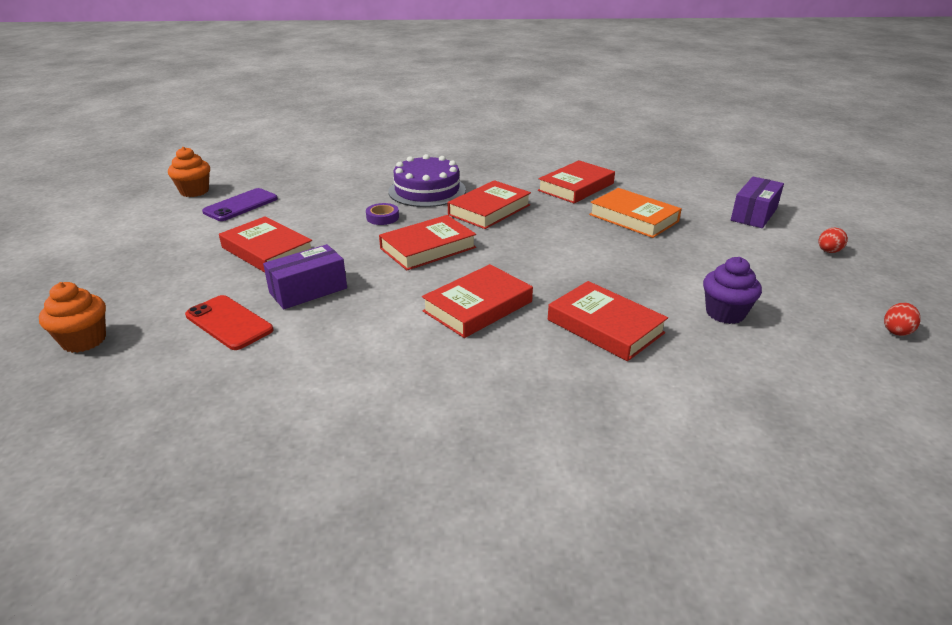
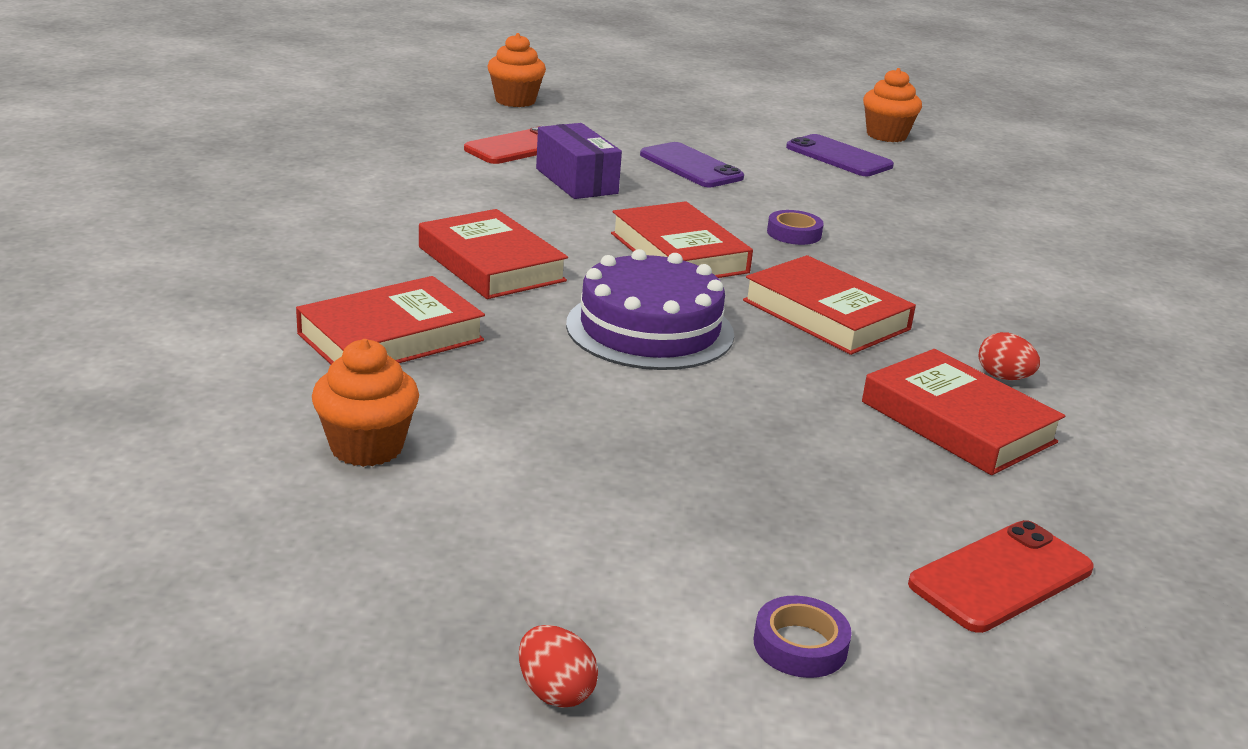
camera: 95 degrees right, 5 degrees down
(267, 251) = (691, 166): red book -> purple phone
(427, 190) = (912, 274): purple cake -> purple cake (650, 329)
(633, 218) = (783, 454): orange book -> none
(679, 185) = (1000, 577): none -> red phone
(725, 313) = (367, 447): purple cupcake -> orange cupcake
(754, 214) = (800, 645): purple box -> purple tape
(896, 331) = (187, 627): red egg -> red egg (1003, 377)

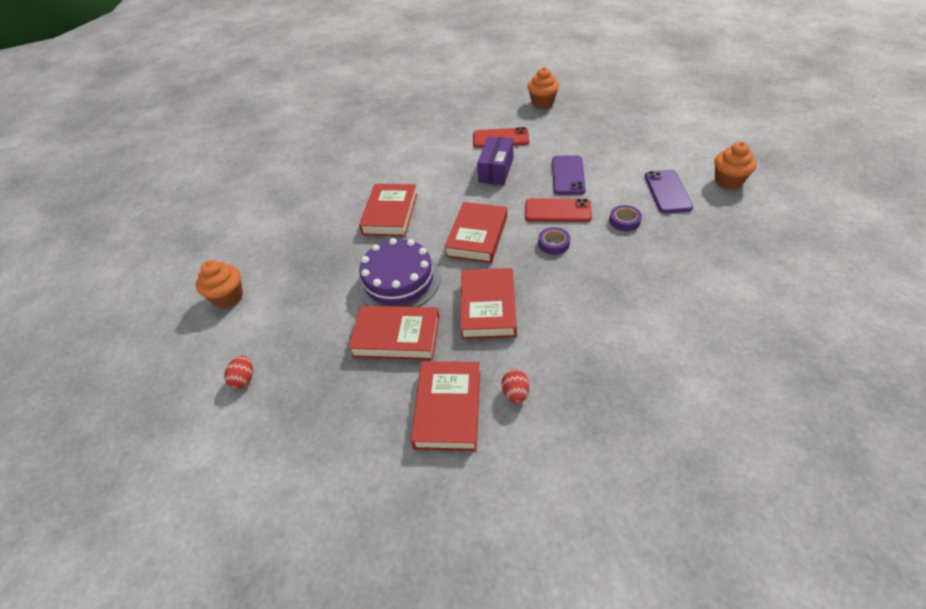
camera: 50 degrees right, 20 degrees up
(391, 337) = (304, 243): red book -> red book (396, 336)
(555, 692) = (135, 443): red egg -> red egg (244, 379)
(800, 645) = (218, 481): purple tape -> purple tape (624, 221)
(1000, 577) = (331, 506): red phone -> red phone (557, 211)

